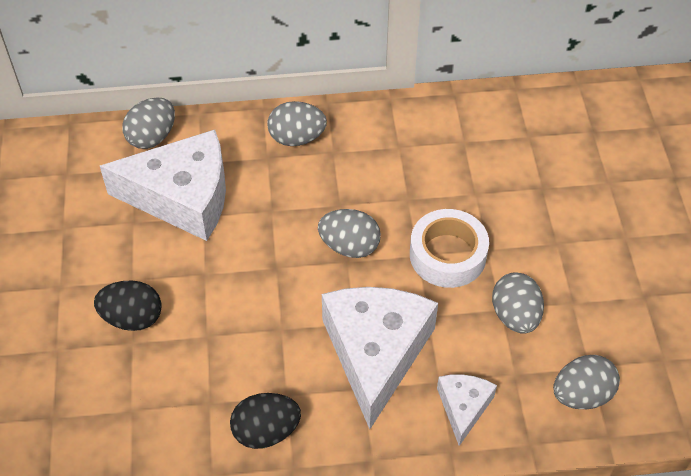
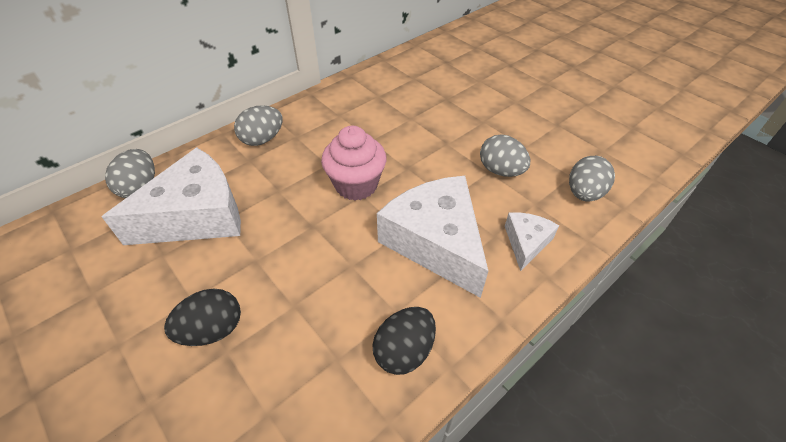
camera: 35 degrees left, 5 degrees down
(349, 246) = (356, 185): grey egg -> pink cupcake
(447, 255) = (426, 158): white tape -> none
(463, 407) = (526, 243): white cheese -> white cheese turned 45 degrees clockwise

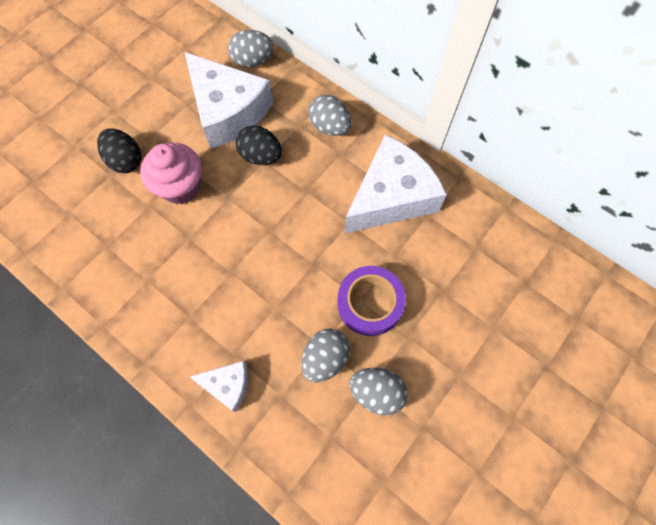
camera: 80 degrees right, 20 degrees up
(356, 185) = (281, 222): pink cupcake -> pink cupcake (181, 187)
(404, 351) = (114, 290): black egg -> black egg (261, 156)
(435, 242) = (220, 302): white cheese -> white cheese (391, 197)
(452, 138) = (370, 303): none -> purple tape
(584, 193) = (304, 450): grey egg -> grey egg (376, 392)

